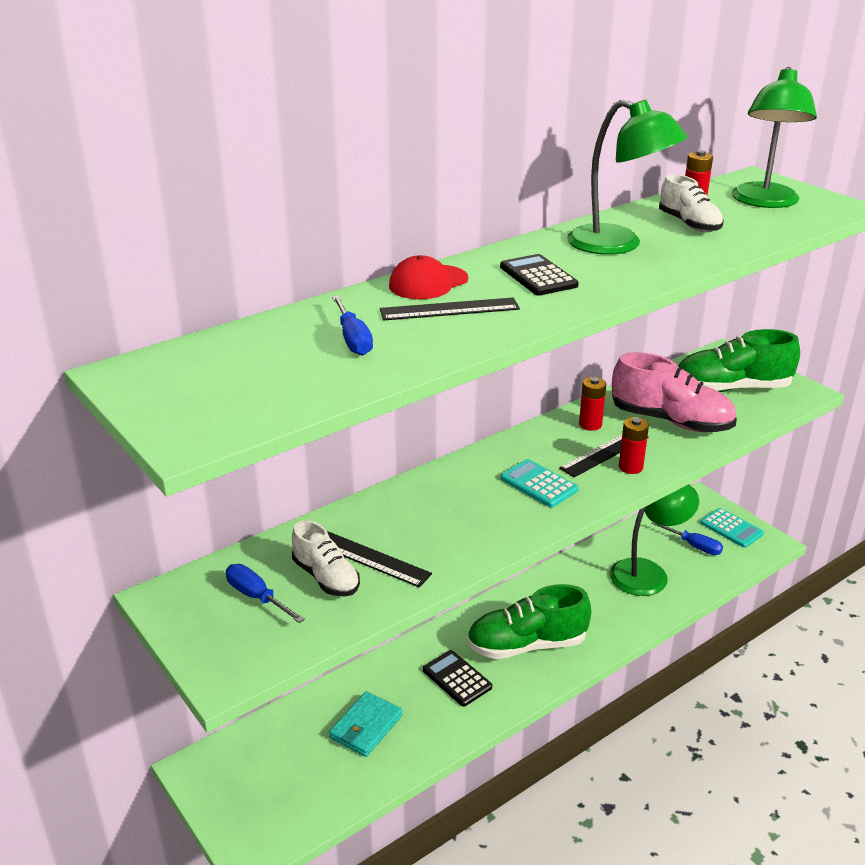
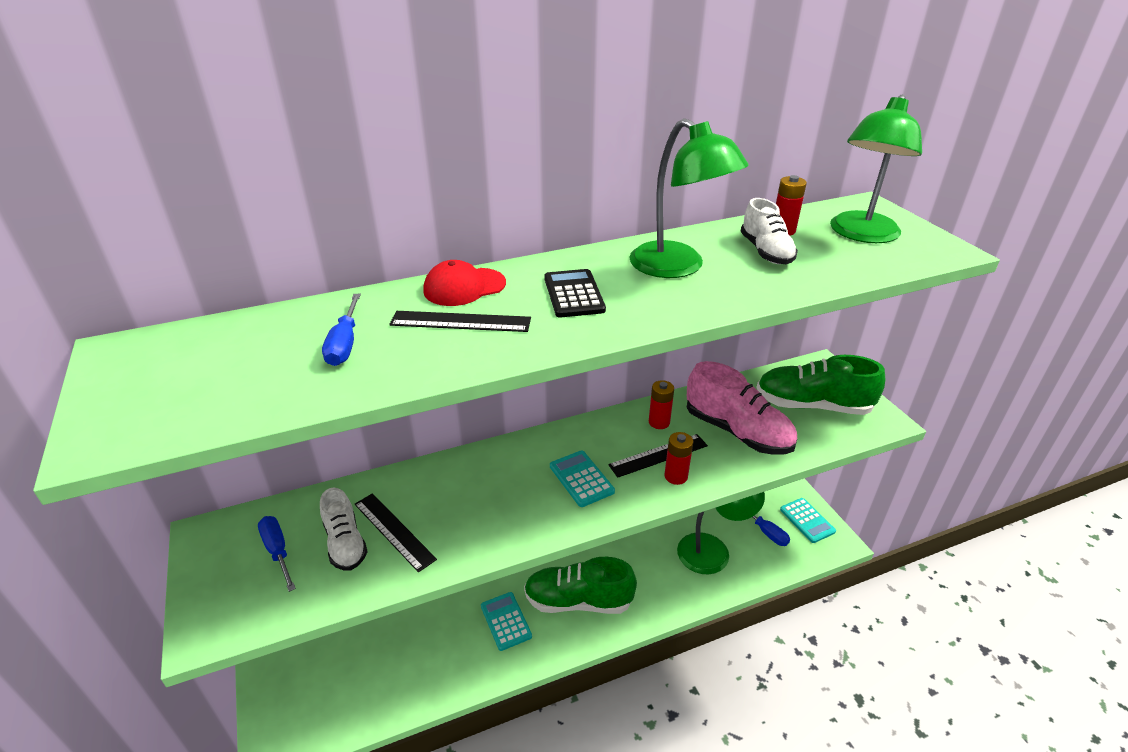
camera: 15 degrees right, 5 degrees up
(366, 727) = (412, 651): turquoise wallet -> none
(457, 678) = (506, 621): black calculator -> turquoise calculator

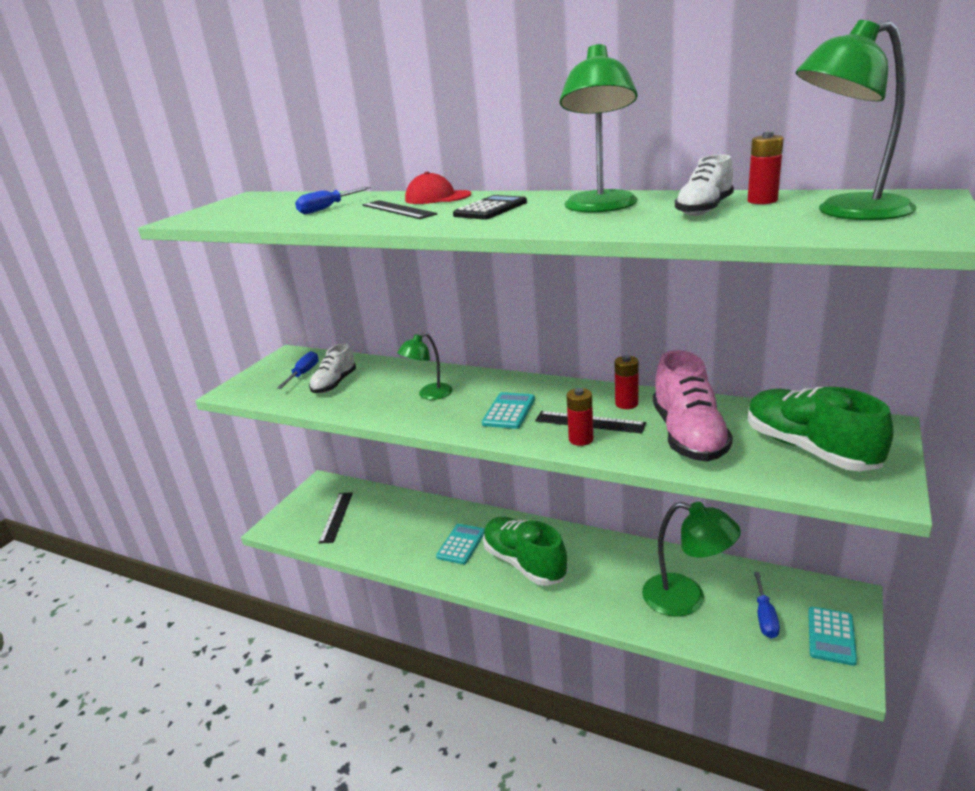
camera: 50 degrees right, 10 degrees down
(394, 531) = (363, 389): black ruler -> black ruler (336, 517)
(479, 499) = (429, 395): none -> green lamp

